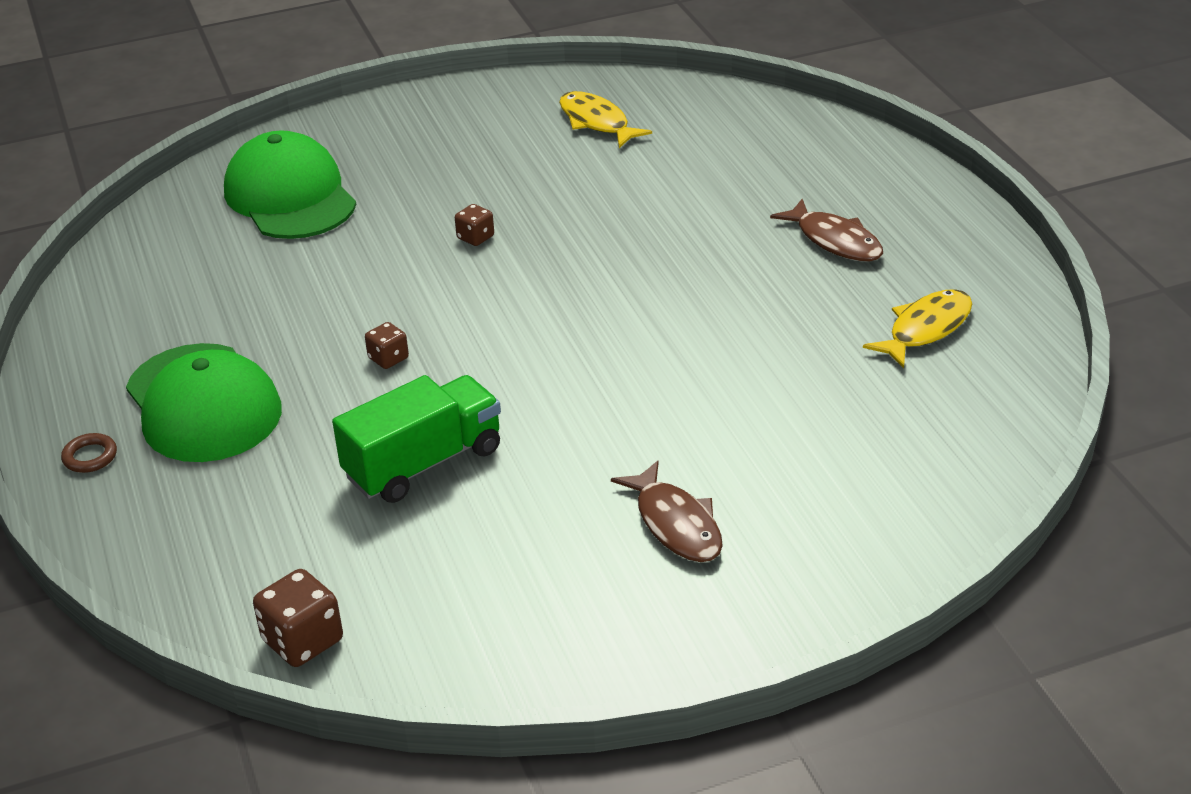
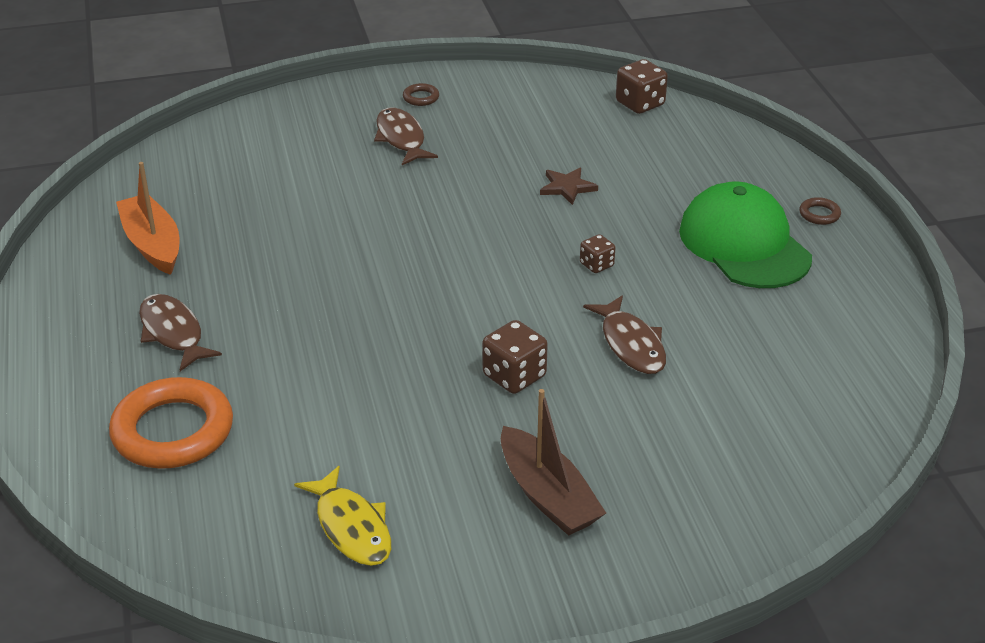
camera: 175 degrees left, 0 degrees up
(290, 196) = (715, 454): green cap -> none
(356, 277) = (631, 344): none -> brown fish
(424, 463) = (567, 187): green truck -> brown star
(439, 155) = (547, 495): none -> brown boat
(475, 237) = (514, 376): brown dice -> brown dice, size x1.67
(669, 614) = (421, 98): none -> brown ring
(780, 165) = (173, 431): none -> orange ring
(925, 329) = (152, 244): yellow fish -> orange boat

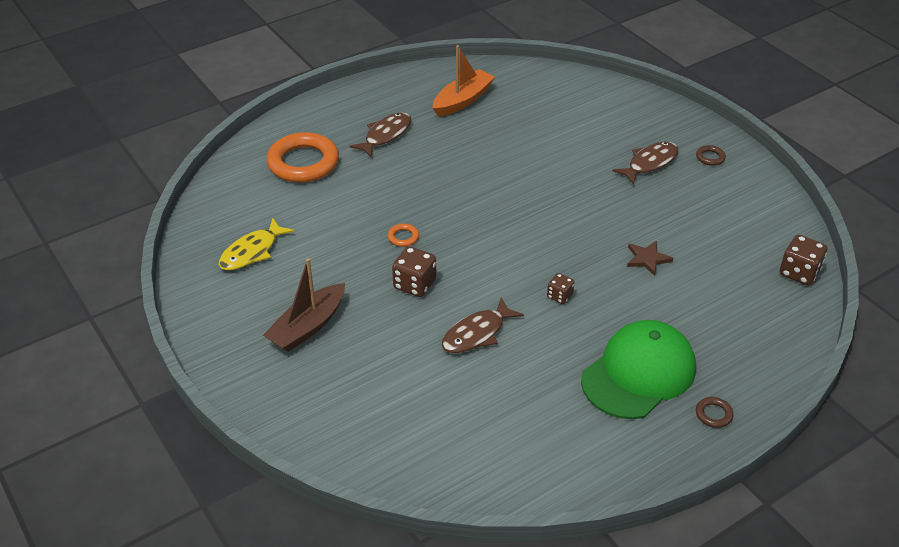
camera: 70 degrees right, 5 degrees up
(413, 365) = (403, 237): none -> orange ring

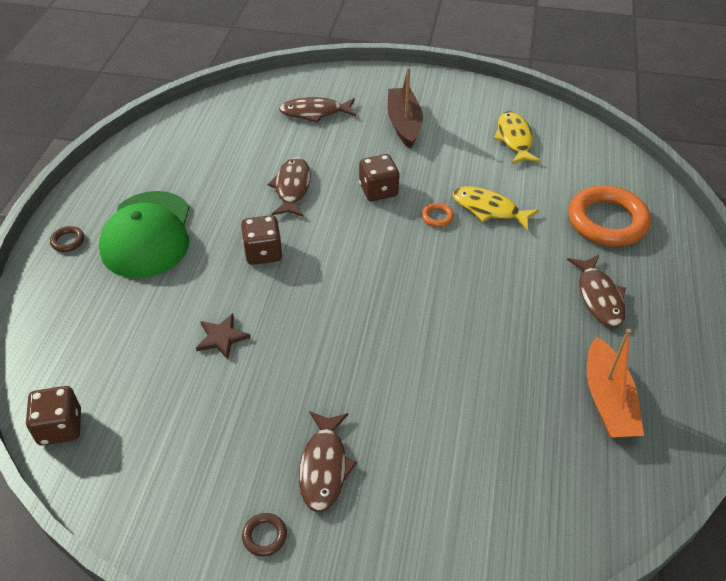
camera: 135 degrees right, 5 degrees up
(361, 218) = (489, 209): none -> yellow fish
(362, 397) = (315, 112): none -> brown fish
(559, 296) = (263, 253): brown dice -> brown dice, size x1.67

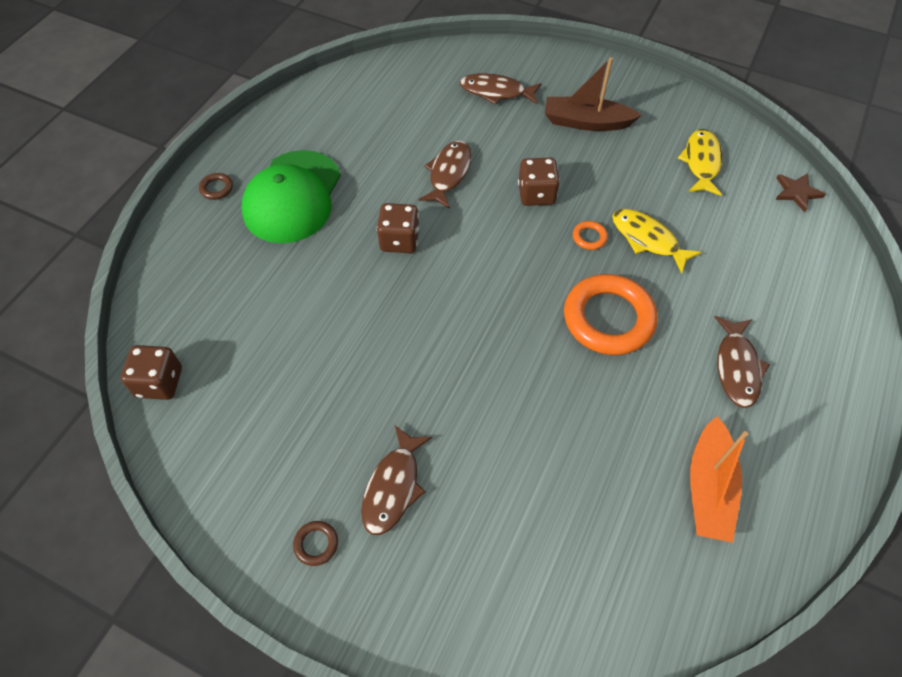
camera: 15 degrees right, 10 degrees up
(222, 337) = (333, 324): brown star -> brown star (797, 192)
(404, 124) = (586, 122): brown boat -> brown boat turned 90 degrees counterclockwise
(607, 221) = (774, 280): orange ring -> orange ring (608, 318)

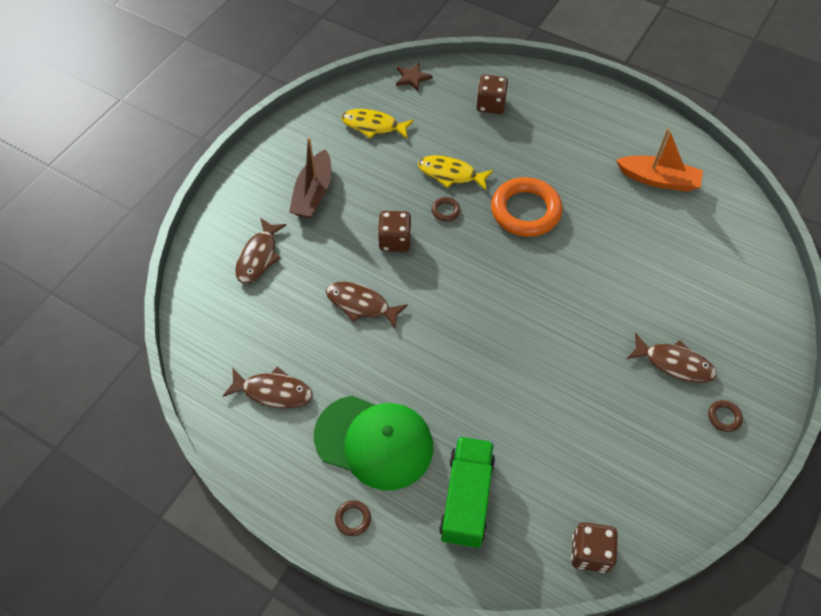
camera: 85 degrees left, 0 degrees up
(228, 273) = (466, 499): none -> green truck
(399, 240) = (438, 349): brown dice -> brown dice (490, 105)
(589, 237) = (445, 211): orange ring -> brown ring
(647, 239) = (451, 174): yellow fish -> yellow fish turned 60 degrees clockwise
(737, 367) = (567, 146): brown fish -> brown fish (273, 392)

